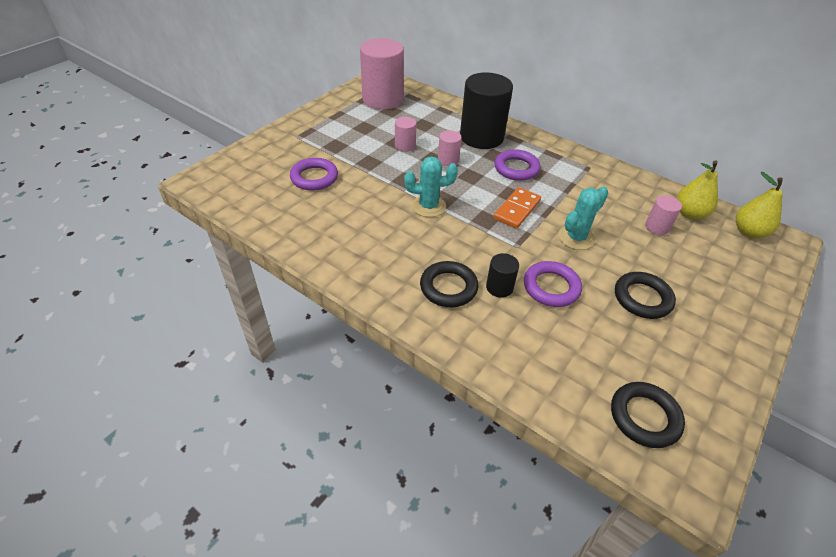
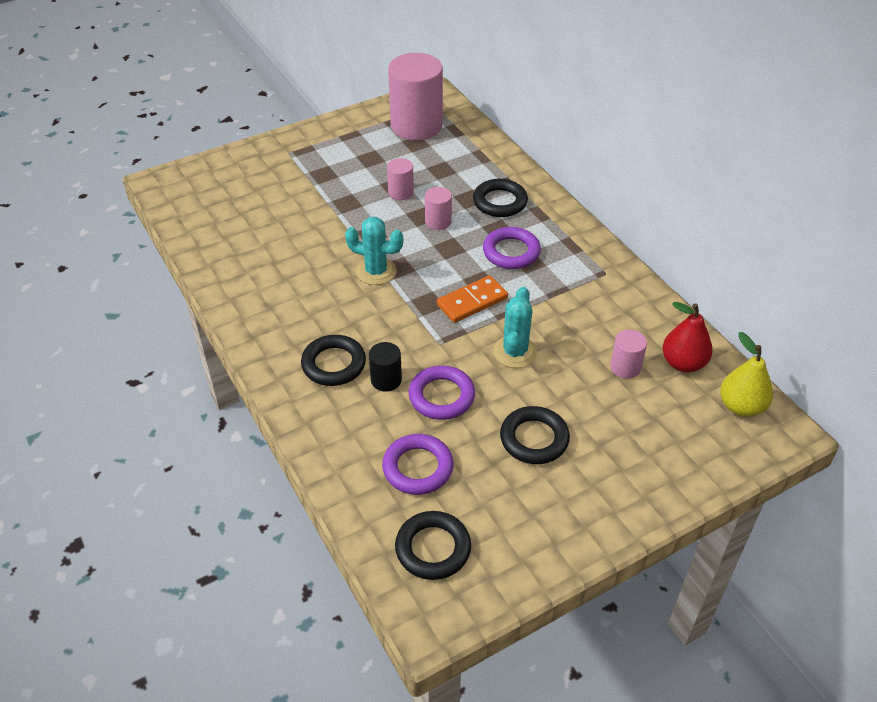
camera: 25 degrees right, 0 degrees up
(314, 177) = (277, 207): purple ring -> purple ring (418, 468)
(481, 137) = (500, 202): black cylinder -> black ring
(576, 238) = (515, 352): turquoise cactus -> turquoise cactus turned 60 degrees counterclockwise
(689, 213) = (683, 363): yellow pear -> red pear

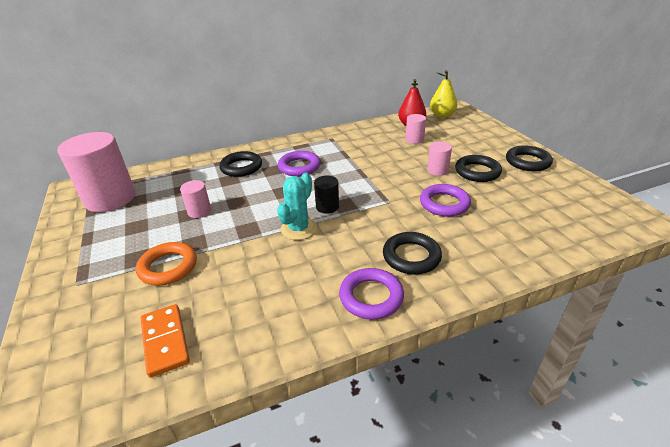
camera: 80 degrees left, 10 degrees down
(311, 197) = (168, 267): none -> orange ring
(386, 380) = (429, 228): black cylinder -> black cylinder (327, 207)
(418, 468) = (515, 217): purple ring -> purple ring (371, 297)
(433, 548) = (584, 215): black ring -> black ring (527, 162)
(438, 222) = (249, 195): pink cylinder -> pink cylinder (437, 170)
(472, 301) = (347, 185): orange domino -> orange domino (165, 341)
(515, 352) = (400, 173): turquoise cactus -> none

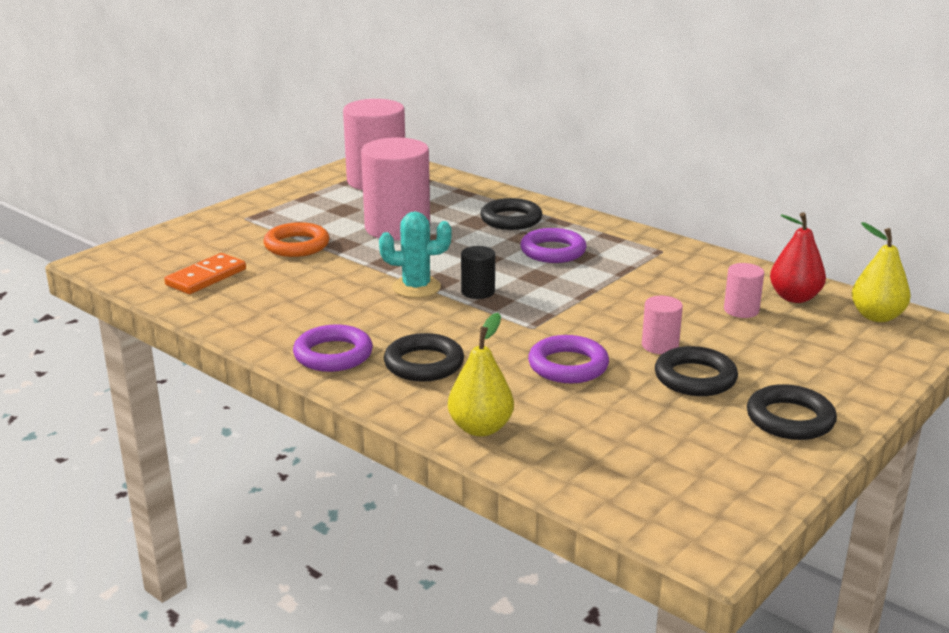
camera: 60 degrees right, 10 degrees down
(199, 211) = (397, 228): pink cylinder -> pink cylinder, size x2.19
(507, 257) = (480, 428): none -> yellow pear

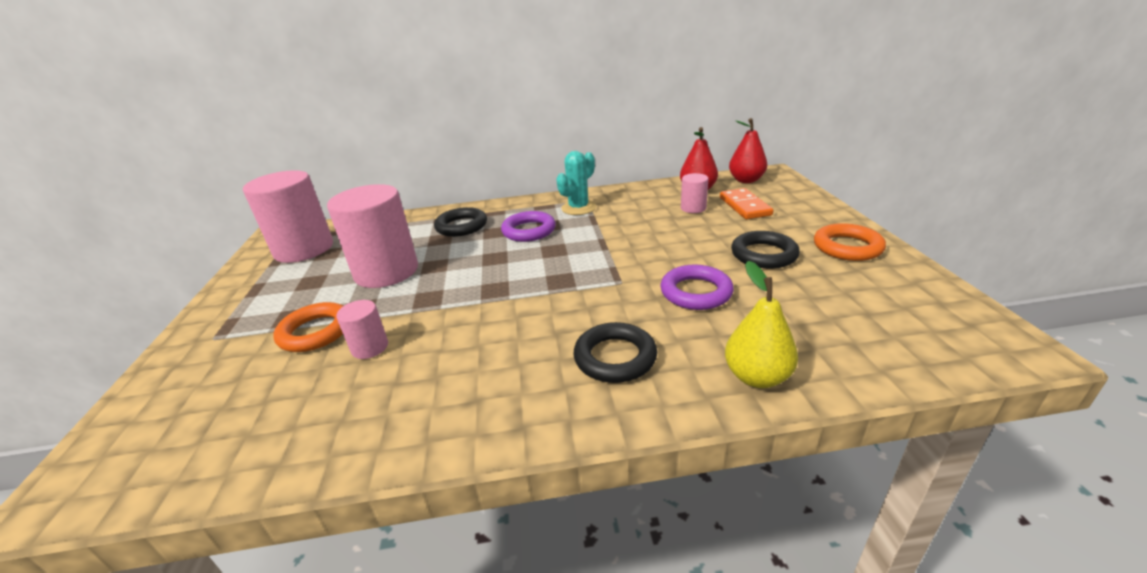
camera: 45 degrees left, 5 degrees up
(206, 277) = (260, 420): orange domino -> orange domino (745, 206)
(333, 354) = (533, 404): purple ring -> none
(416, 287) = (488, 304): turquoise cactus -> turquoise cactus (578, 208)
(478, 292) = (537, 281): black cylinder -> none
(660, 345) = (707, 248): pink cylinder -> pink cylinder (370, 347)
(790, 419) = (847, 247): black ring -> orange ring
(876, 316) = (746, 180): yellow pear -> red pear

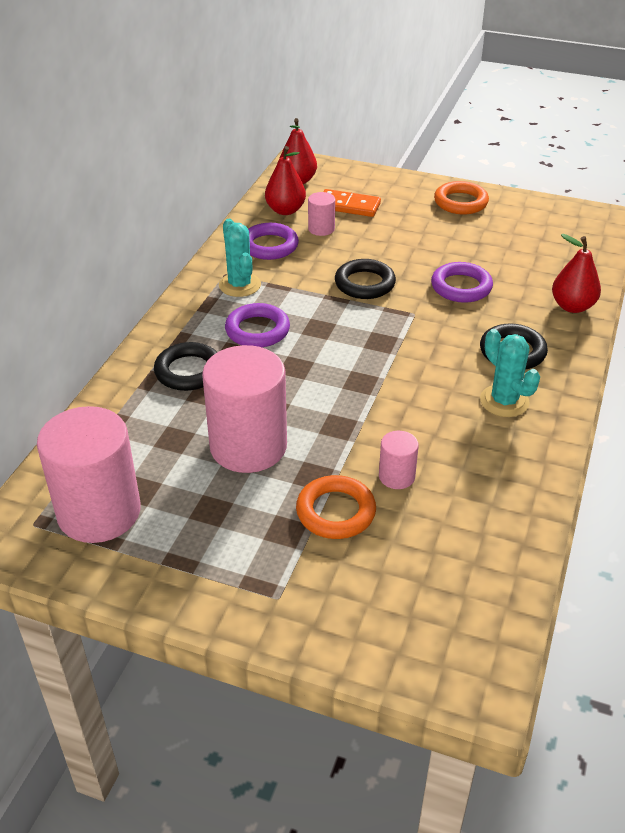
camera: 65 degrees left, 10 degrees up
(520, 378) = (504, 401): none -> turquoise cactus
(641, 200) = (269, 246): none -> purple ring
(756, 376) = (572, 306): yellow pear -> red pear
(763, 255) = (437, 237): black ring -> black ring (364, 284)

